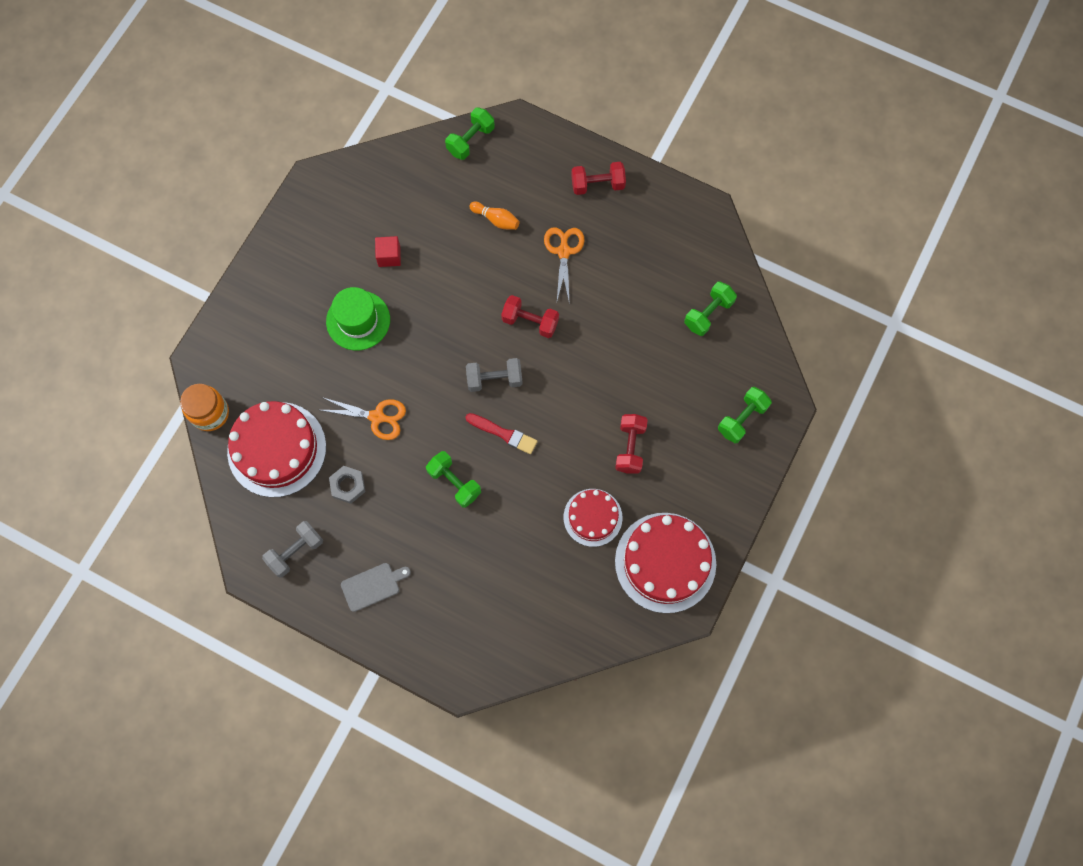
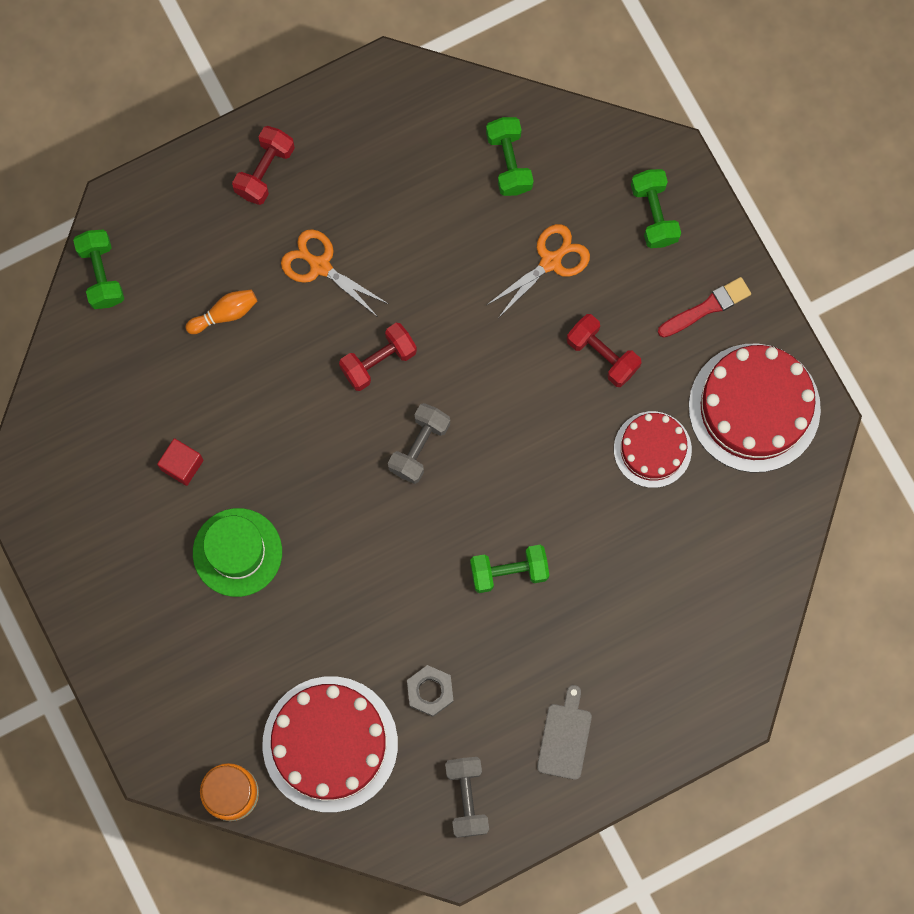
camera: 55 degrees left, 5 degrees up
(377, 417) = (371, 607): orange scissors -> orange scissors (550, 261)
(503, 434) = (490, 480): red brush -> red brush (706, 307)

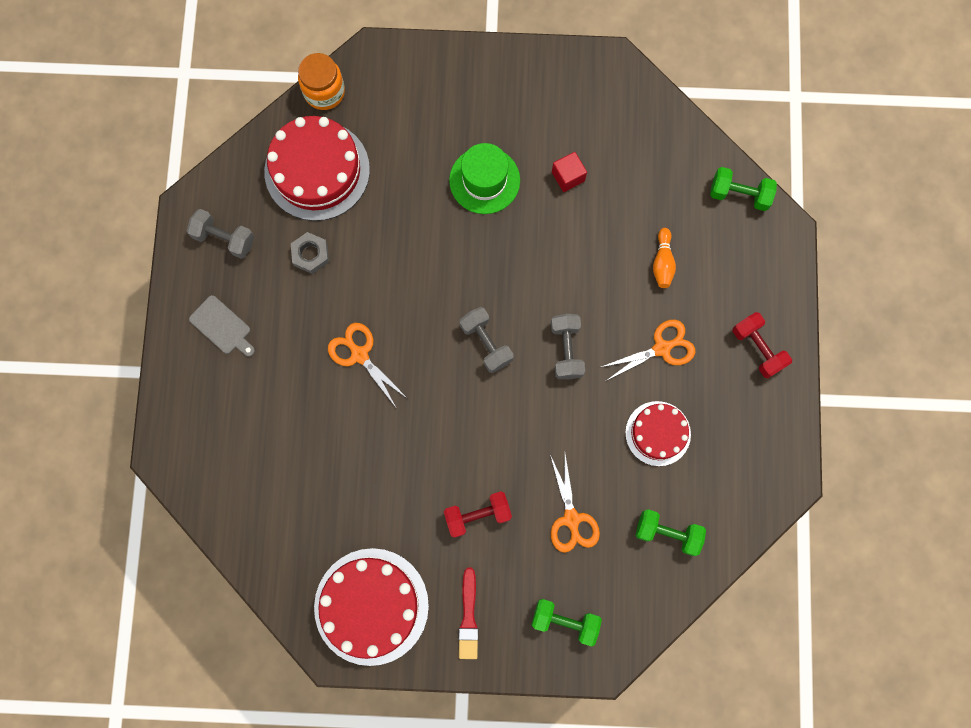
camera: 120 degrees right, 0 degrees up
(378, 361) = (566, 350): red dumbbell -> grey dumbbell
(509, 571) = (360, 355): green dumbbell -> orange scissors
(652, 449) = (385, 510): red cake -> red cake (658, 433)

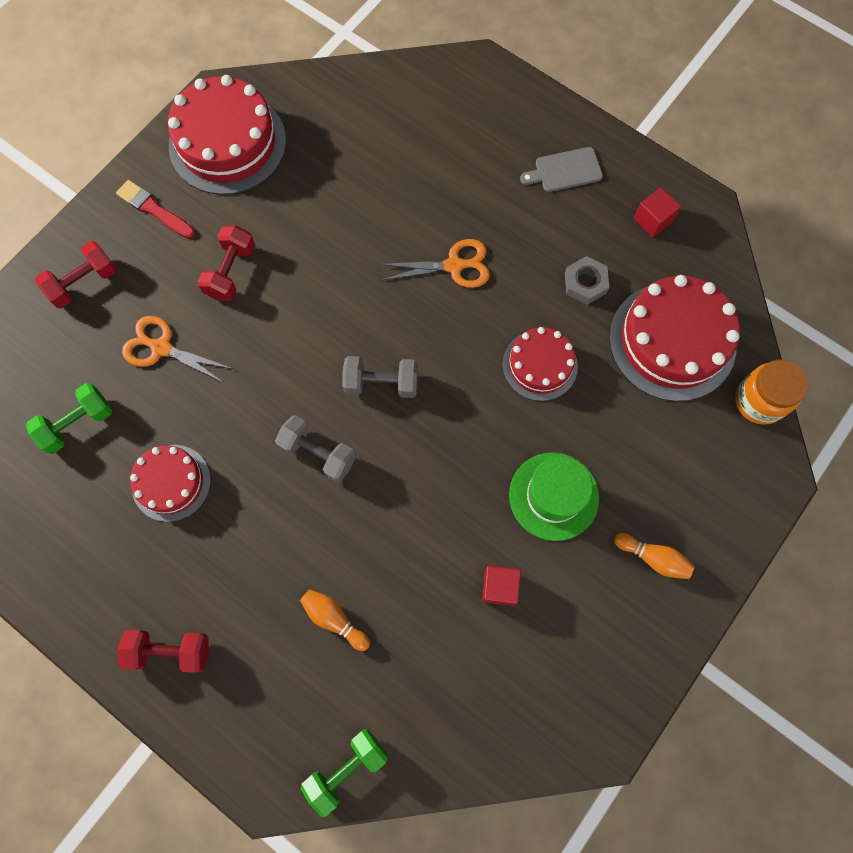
camera: 125 degrees right, 5 degrees down
(224, 238) = (653, 220): grey dumbbell -> red cube
(397, 246) = (539, 365): none -> red cake
(481, 97) = (653, 558): none -> orange bowling pin
(565, 621) = (84, 283): green dumbbell -> red dumbbell
(661, 348) = (248, 549): orange scissors -> none

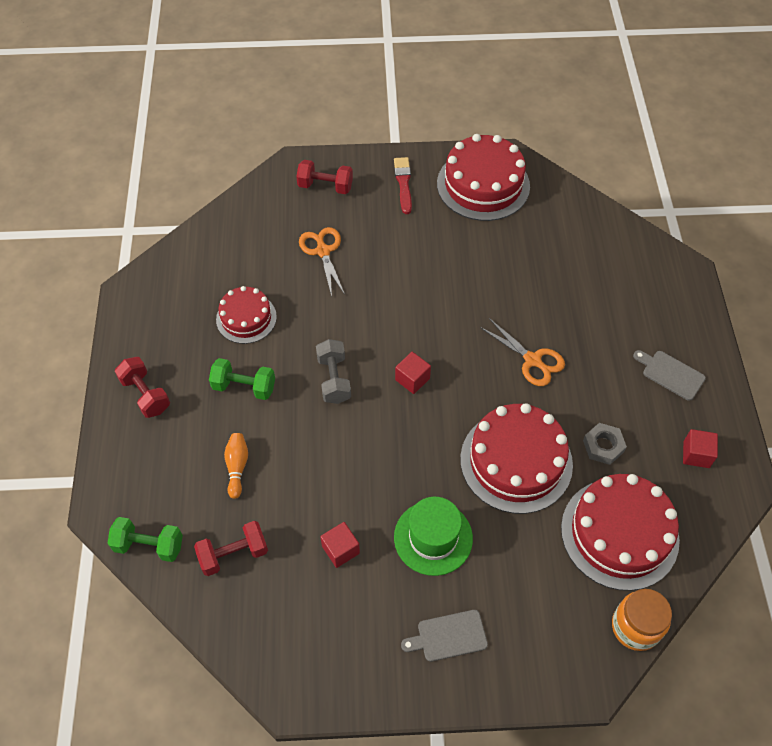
camera: 50 degrees right, 15 degrees down
(77, 423) = (240, 247): green dumbbell -> green dumbbell (244, 387)
(231, 272) = (404, 248): red dumbbell -> red dumbbell (233, 554)
(381, 383) = (412, 379): grey dumbbell -> red cube
(539, 365) = (516, 461): red cake -> red cake, size x1.69
(653, 558) = (448, 636): orange bowling pin -> grey cutting board

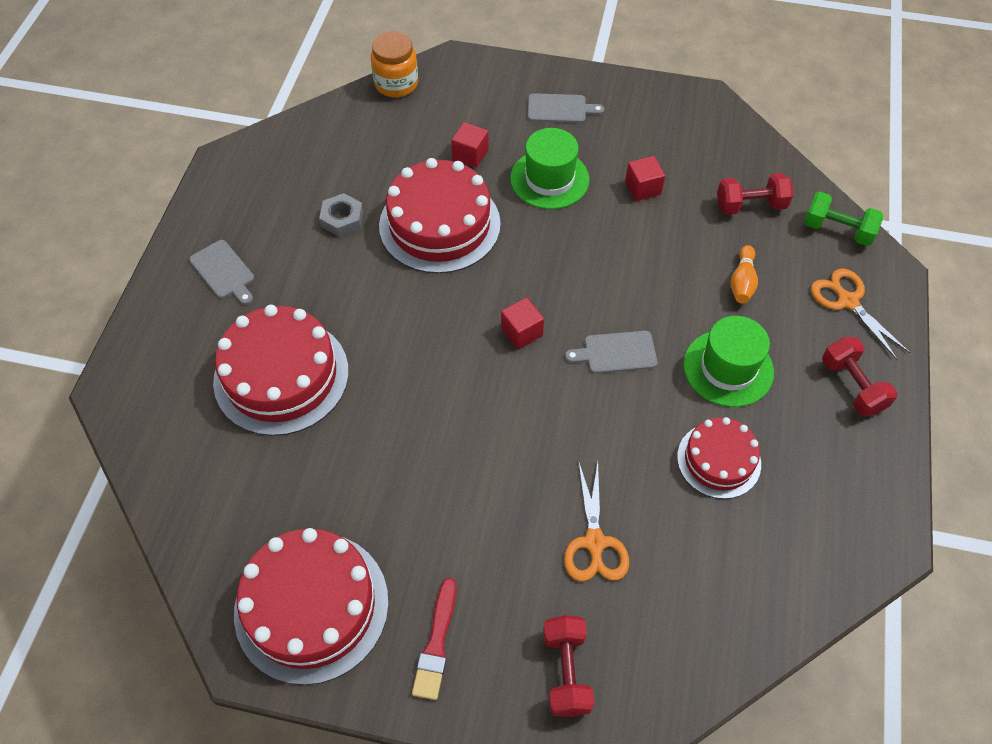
camera: 165 degrees left, 0 degrees up
(244, 387) = (728, 368): green dumbbell -> green hat
(325, 186) = (566, 671): red dumbbell -> red dumbbell turned 60 degrees clockwise
(334, 379) = (616, 353): grey dumbbell -> grey cutting board
(532, 360) = (371, 322): orange scissors -> orange scissors (848, 301)
(619, 533) = (370, 147): red cake -> red cake (281, 376)
(696, 454) = (253, 192): red cube -> red cube (470, 154)

